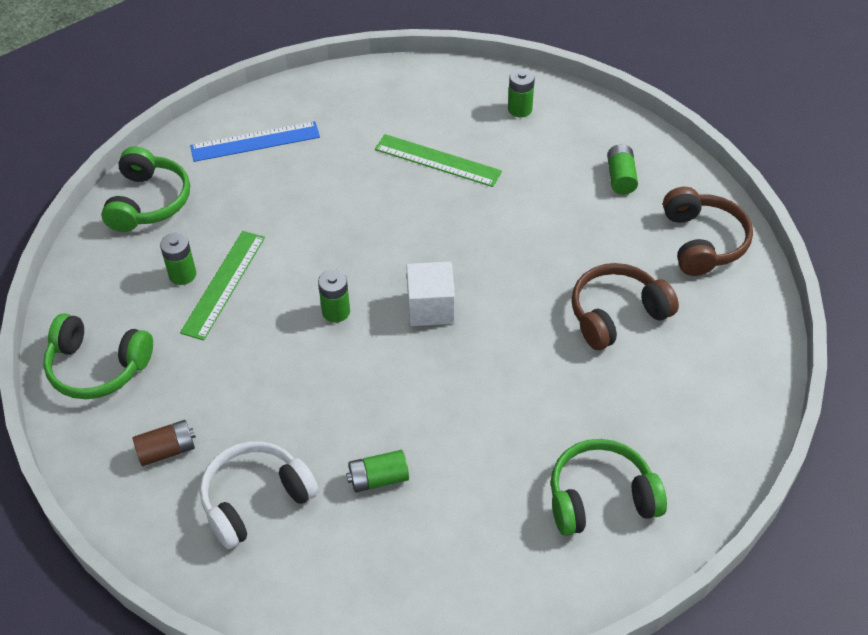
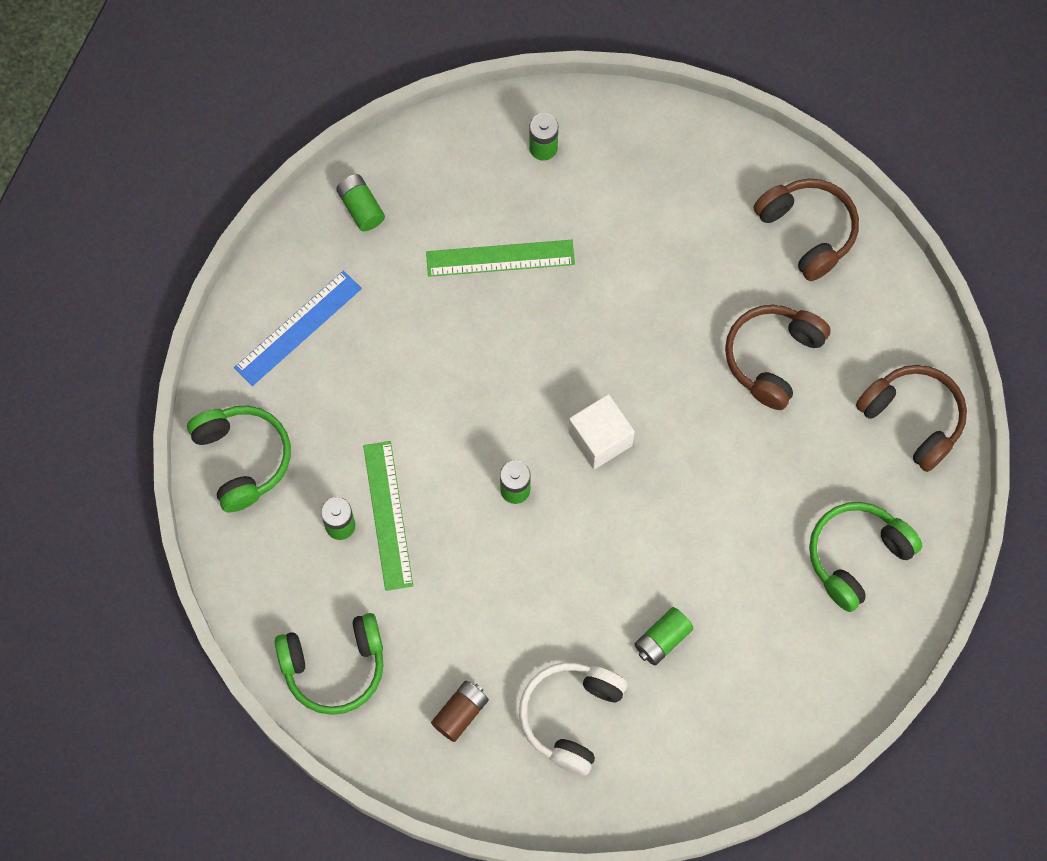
camera: 30 degrees left, 20 degrees up
(620, 178) = (691, 189): green battery -> green battery (361, 208)
(719, 413) = (913, 419): none -> brown headphones

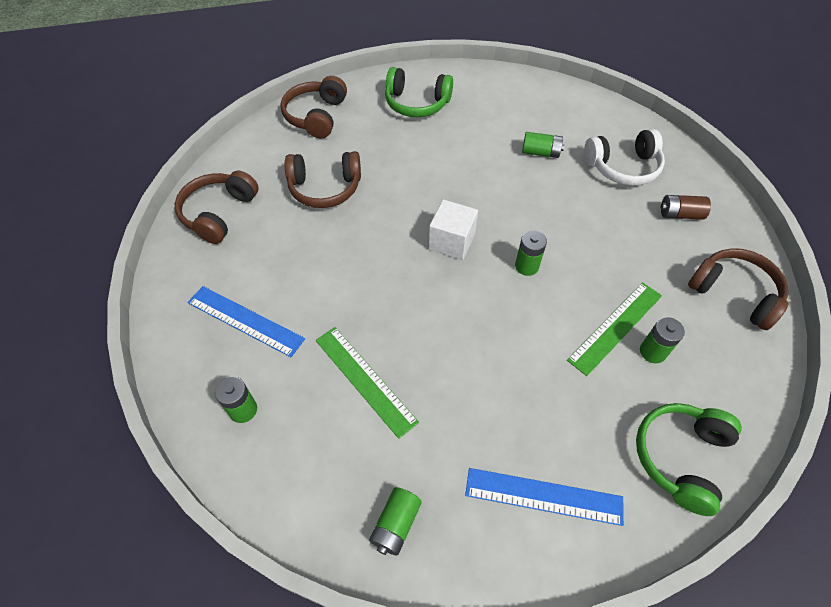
camera: 125 degrees left, 15 degrees down
(334, 666) = (734, 293): green headphones -> brown headphones
(639, 191) = (245, 321): none -> blue ruler

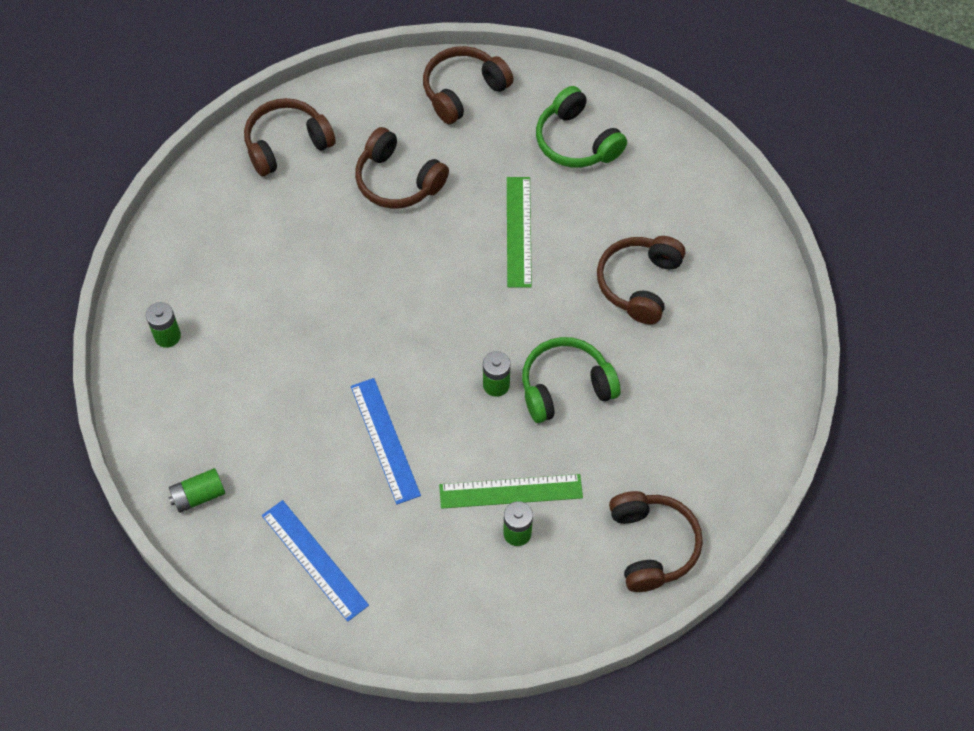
camera: 40 degrees right, 5 degrees up
(245, 321) = (226, 264): blue ruler -> blue ruler (384, 440)
(365, 379) = (272, 380): green ruler -> green ruler (519, 231)
(452, 241) = (456, 314): white cube -> none
(540, 152) = (639, 284): green battery -> brown headphones
(623, 167) = (703, 358): white headphones -> none
(680, 214) = (698, 443): brown battery -> none
(680, 457) = (442, 618): green headphones -> green headphones (565, 387)

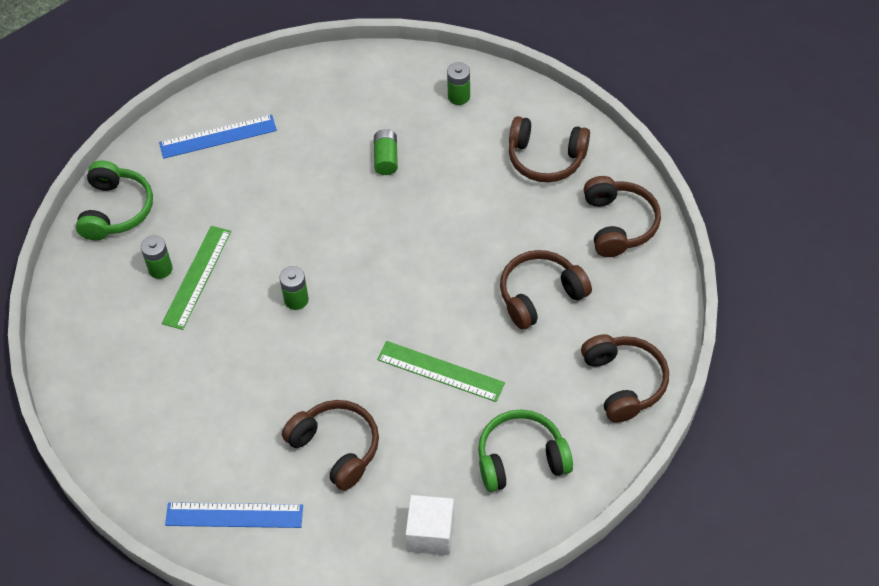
camera: 115 degrees right, 5 degrees down
(198, 496) = (309, 83): green battery -> green battery (386, 158)
(384, 440) = (289, 208): blue ruler -> blue ruler (234, 515)
(565, 387) = (266, 349): green headphones -> green headphones (116, 210)
(652, 546) = (93, 357): brown headphones -> brown headphones (546, 158)
(681, 182) = (431, 534): none -> white cube

